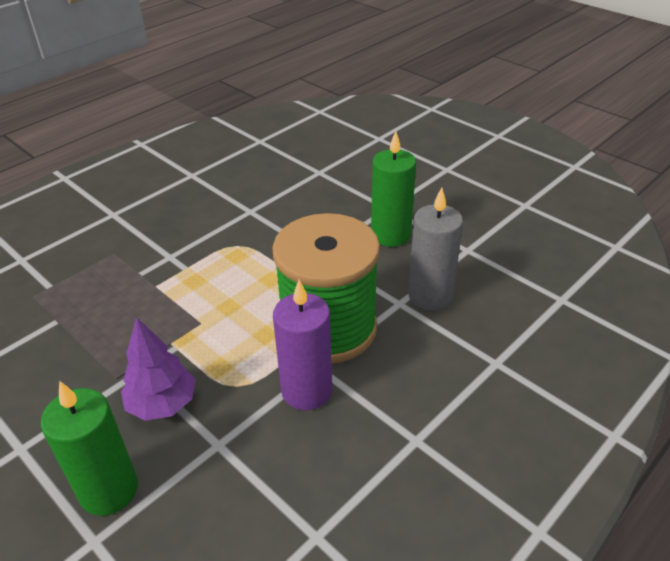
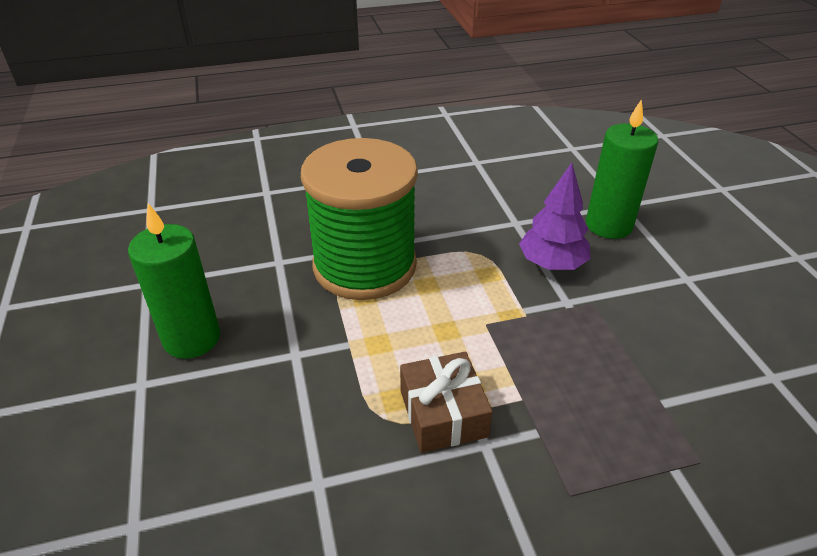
camera: 150 degrees left, 0 degrees up
(202, 260) = (443, 413): none -> brown gift
(306, 390) = (425, 228): purple candle -> none
(430, 296) = (245, 255): grey candle -> none

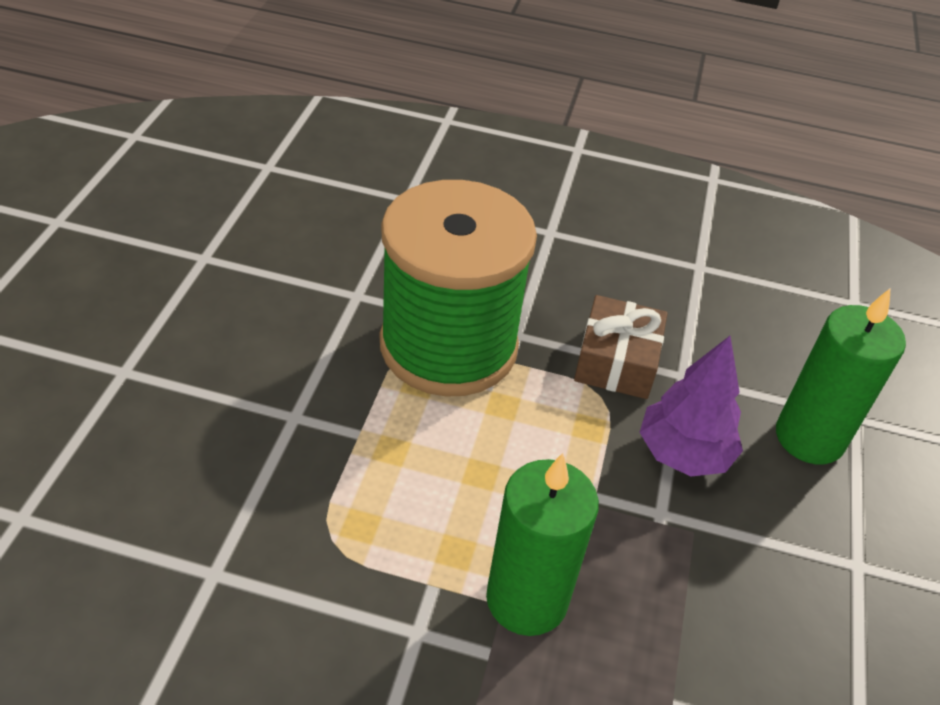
camera: 25 degrees right, 5 degrees up
(192, 338) = (204, 344): green candle -> green candle (527, 599)
(443, 413) = (399, 570): brown gift -> brown gift (617, 361)

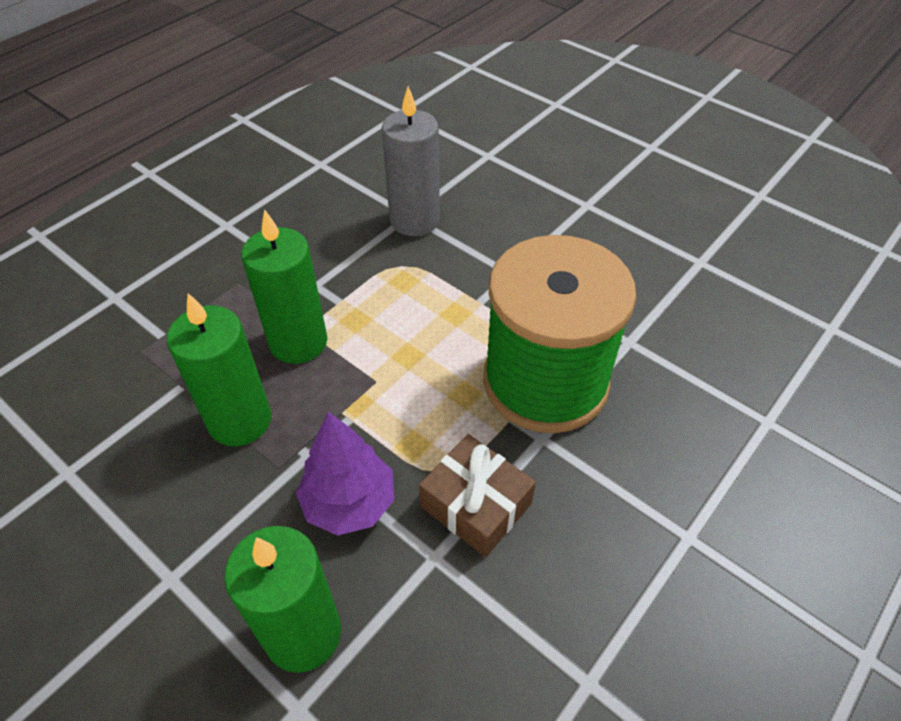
camera: 120 degrees right, 5 degrees up
(226, 559) = (414, 220): none -> grey candle
(670, 602) = (240, 420): none -> green candle

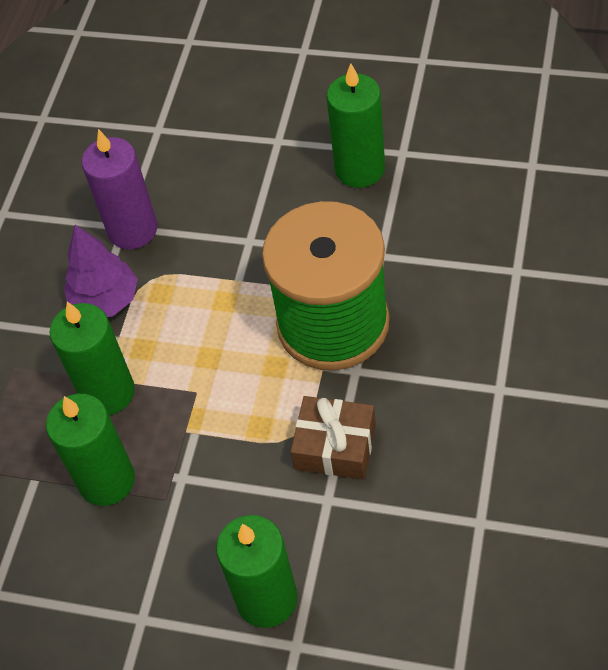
camera: 20 degrees left, 5 degrees up
(349, 503) = (239, 495): purple tree -> purple tree (105, 301)
(414, 220) = (132, 230): grey candle -> purple candle
(650, 258) = (360, 169): none -> green candle

